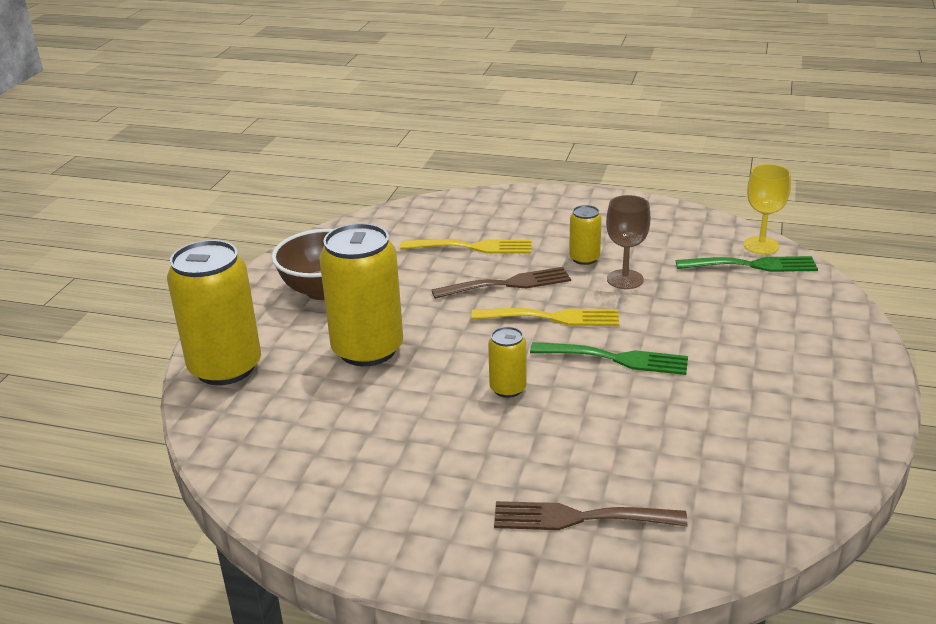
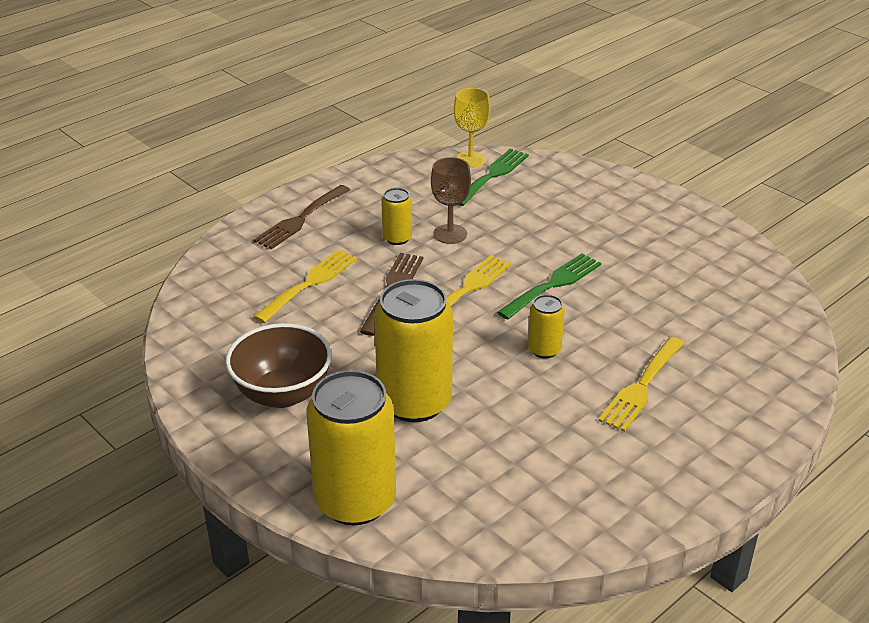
camera: 60 degrees left, 5 degrees up
(510, 465) = (641, 387): none -> yellow fork
(579, 518) = (723, 379): brown fork -> brown fork (300, 219)

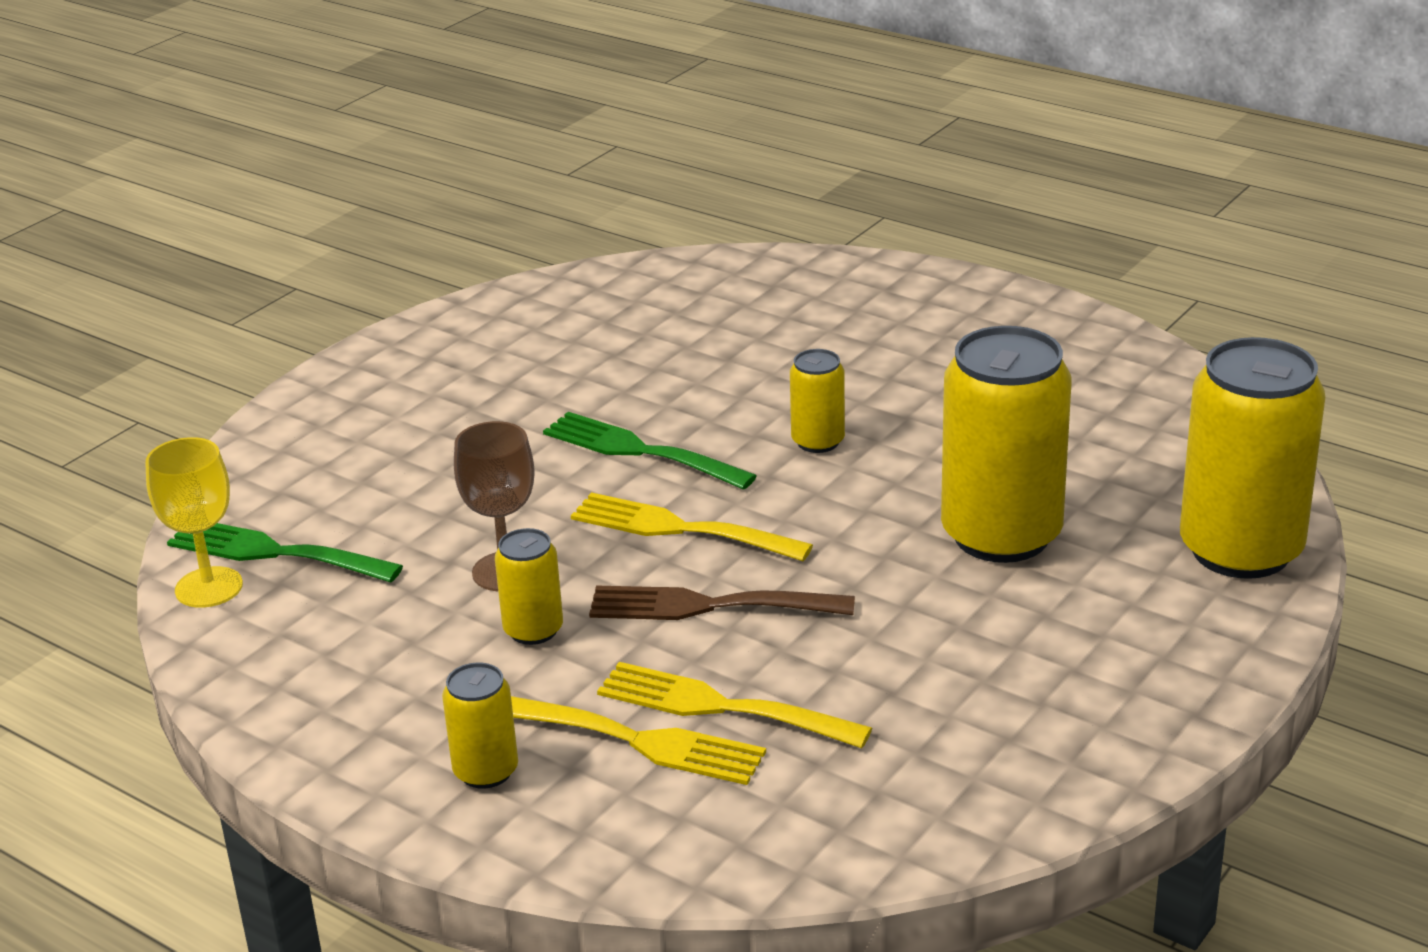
camera: 100 degrees left, 5 degrees down
(282, 394) = (1053, 667): brown bowl -> none
(300, 219) = (486, 771): brown fork -> yellow can
(641, 387) = (868, 361): yellow fork -> yellow fork (638, 741)

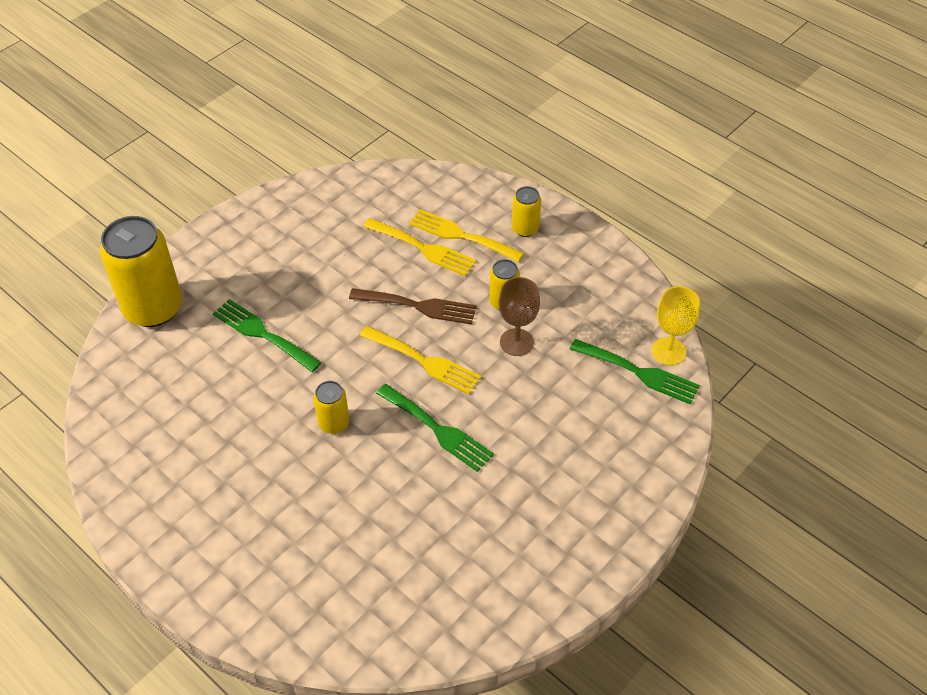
camera: 175 degrees left, 20 degrees up
(1001, 535) = (262, 334): yellow can -> green fork

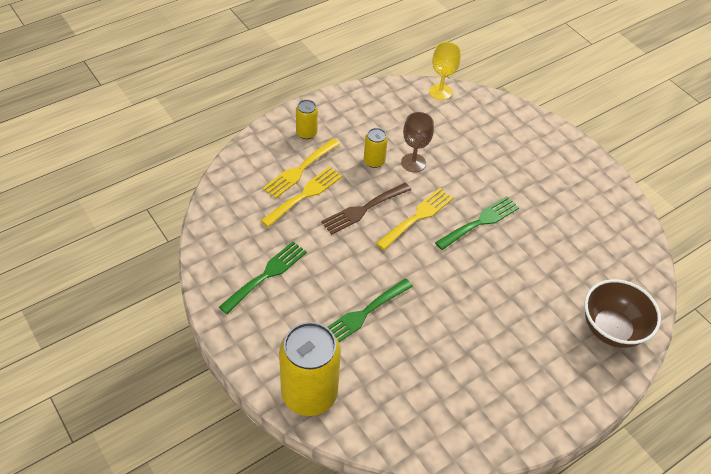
camera: 80 degrees left, 0 degrees up
(295, 602) = (611, 329): none -> brown bowl
(334, 423) = (463, 281): yellow can -> none
(418, 306) = (363, 209): brown fork -> brown fork turned 150 degrees counterclockwise
(639, 372) = (454, 110): green fork -> green fork (266, 275)

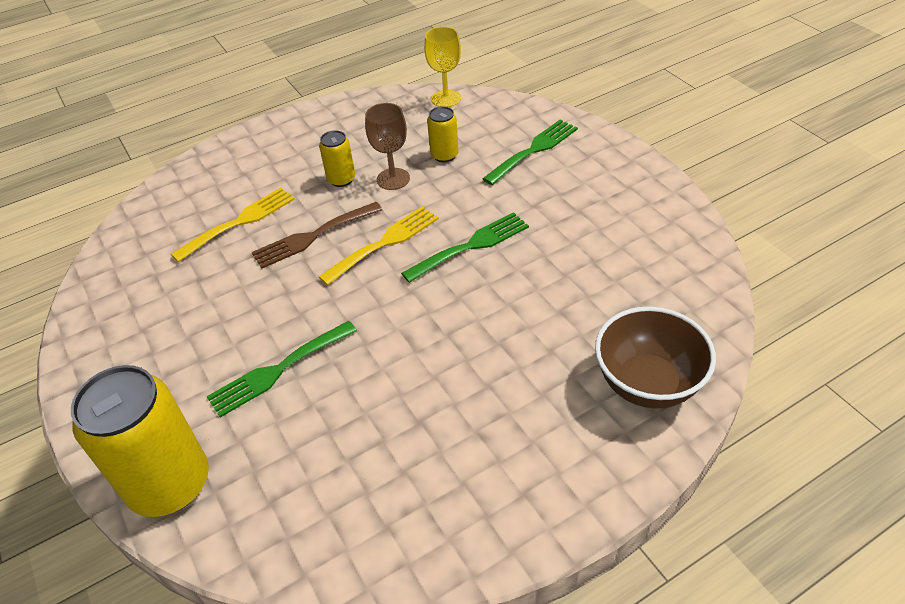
camera: 10 degrees right, 5 degrees down
(266, 275) = (158, 322): green fork -> green fork (534, 150)
(300, 170) = (241, 194): yellow fork -> none
(306, 133) = (262, 152): yellow can -> yellow can (444, 155)

